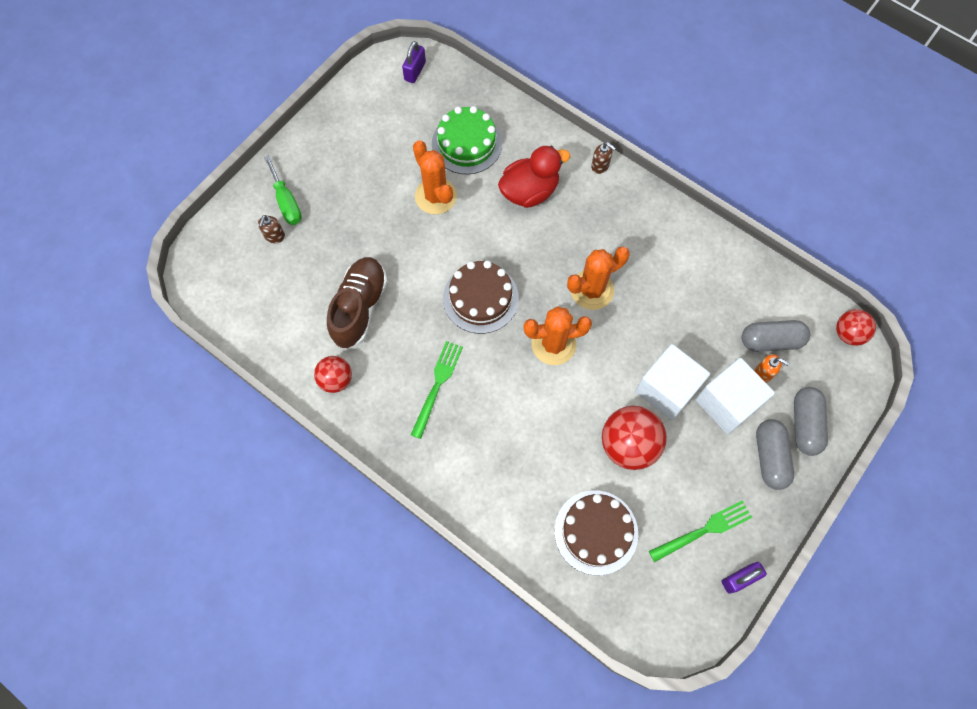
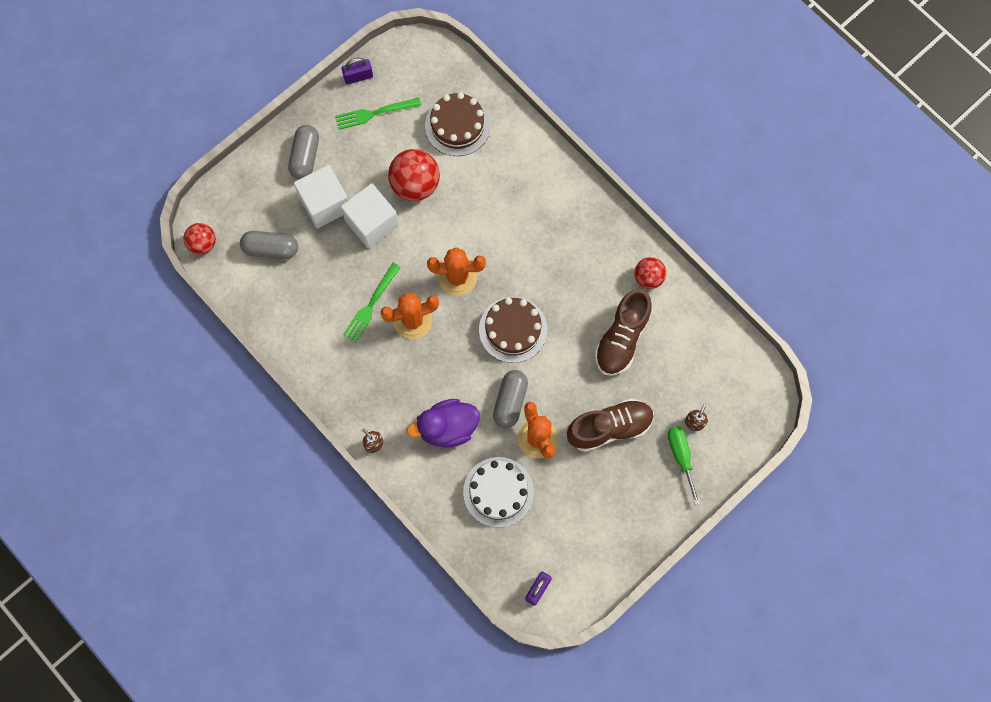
camera: 170 degrees left, 5 degrees up
(363, 217) = (609, 428): none -> brown shoe
(437, 385) = (563, 259): green fork -> green fork (371, 305)
(467, 143) = (498, 492): green cake -> white cake
(529, 191) = (447, 428): red duck -> purple duck
(763, 373) = (287, 223): orange soap dispenser -> none
(805, 424) = (268, 177): grey capsule -> grey capsule (510, 401)

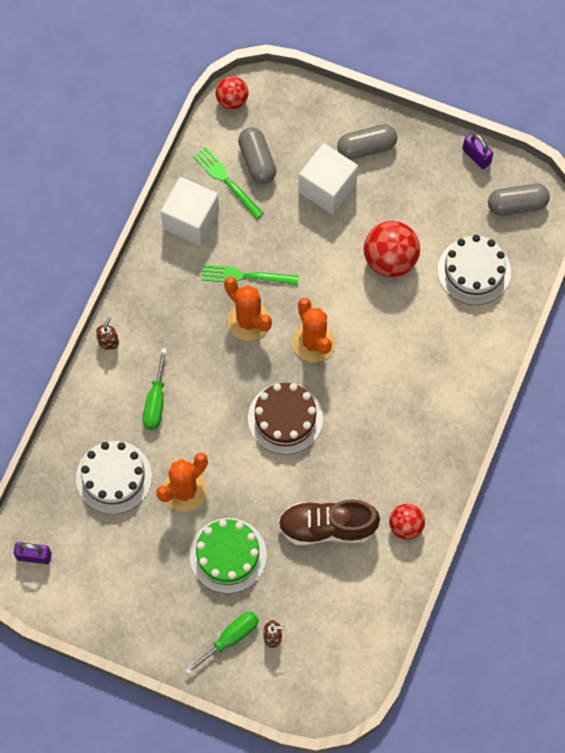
camera: 65 degrees right, 5 degrees down
(371, 223) = (329, 238): white cube -> white cube (191, 220)
(374, 113) = (445, 188): green fork -> green fork (226, 181)
(447, 428) = (155, 402): purple duck -> green screwdriver
(457, 125) = (474, 271): brown cake -> white cake
(510, 401) = (210, 448): grey capsule -> grey capsule (517, 205)
(609, 428) = (228, 555): brown shoe -> green cake

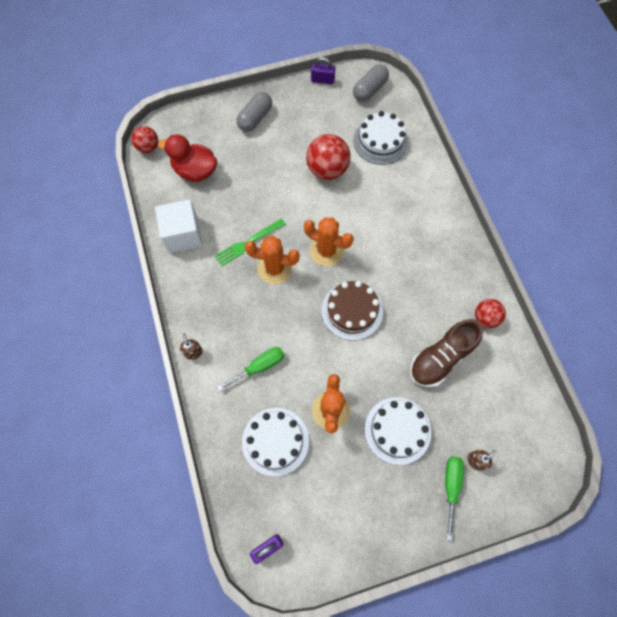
camera: 40 degrees left, 0 degrees up
(155, 402) = (259, 367): green screwdriver -> green screwdriver turned 90 degrees counterclockwise
(226, 181) = (185, 195): green fork -> none
(228, 555) = (397, 430): green cake -> white cake
(257, 161) = (195, 171): grey capsule -> red duck
(327, 188) = (252, 156): white cube -> none

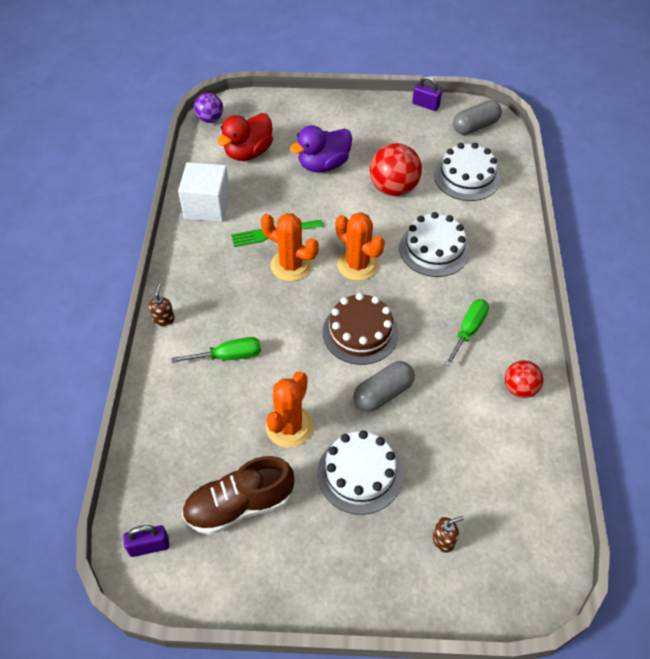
camera: 20 degrees right, 15 degrees down
(148, 147) = (210, 119): red ball -> purple ball
(195, 171) = (248, 152): red duck -> red duck turned 90 degrees counterclockwise
(255, 118) = (335, 121): grey capsule -> grey capsule (383, 393)
(262, 164) = (323, 164): none -> purple duck
(275, 441) = (211, 437): white cake -> white cake (434, 249)
(441, 358) = (446, 414): brown shoe -> brown shoe (239, 505)
(451, 486) = (399, 559): green screwdriver -> green screwdriver (468, 330)

